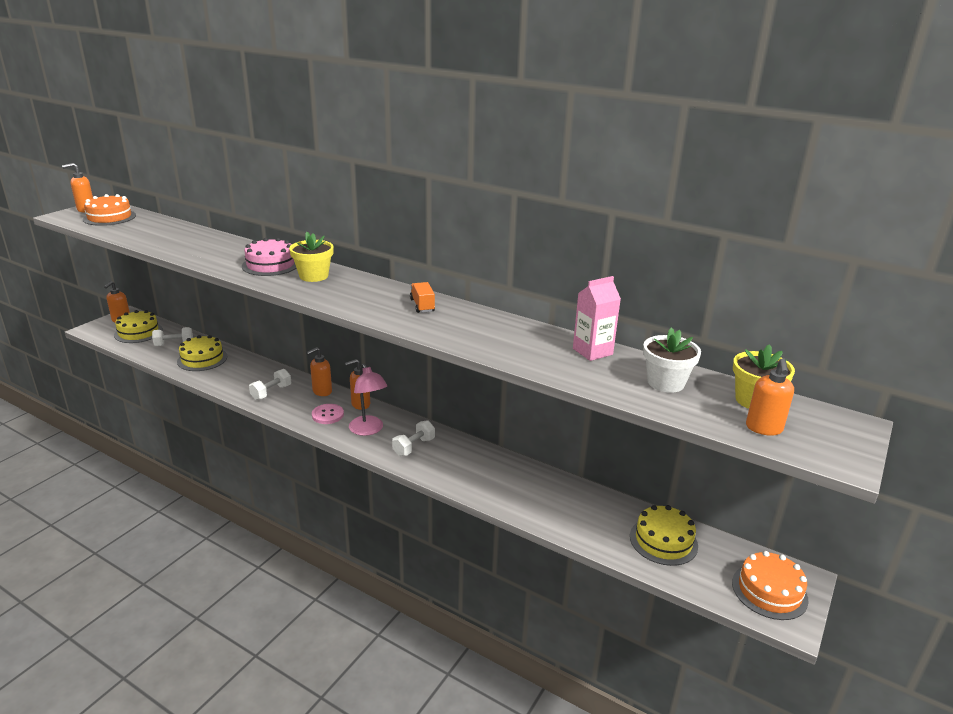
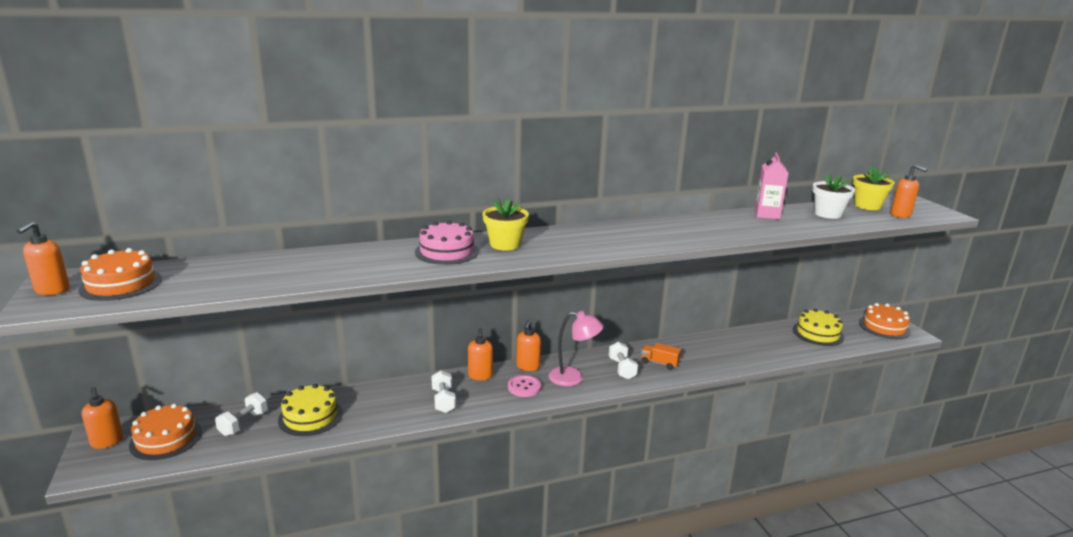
camera: 50 degrees left, 5 degrees down
(138, 332) = (166, 438): yellow cake -> orange cake
(422, 305) = (628, 230): orange truck -> orange truck (659, 363)

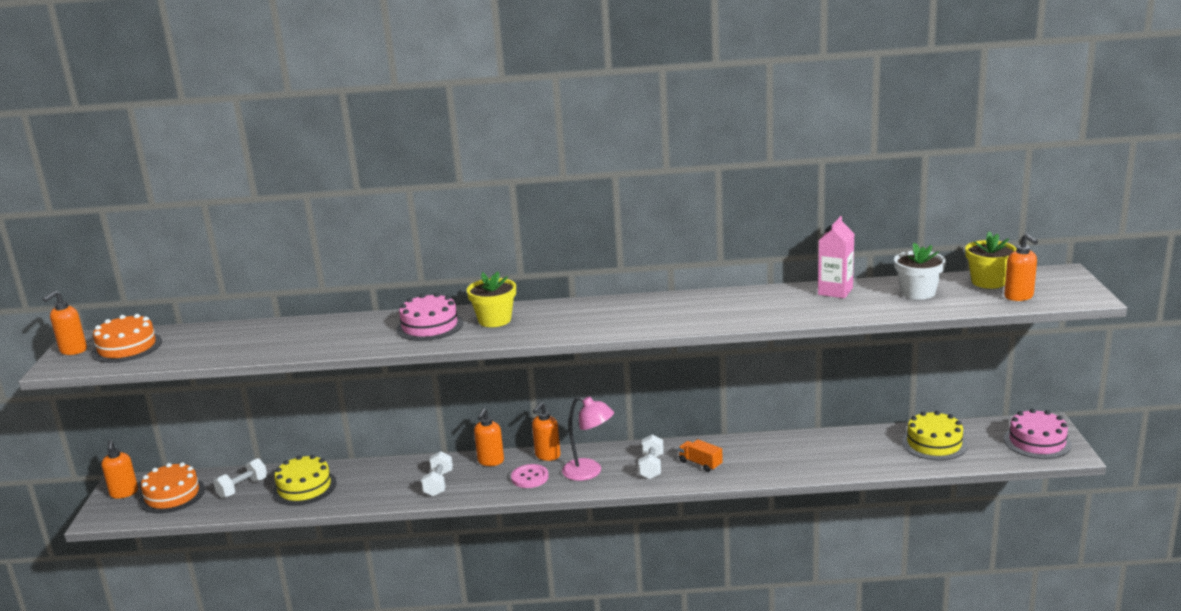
camera: 20 degrees right, 0 degrees up
(884, 327) = (1037, 442): orange cake -> pink cake

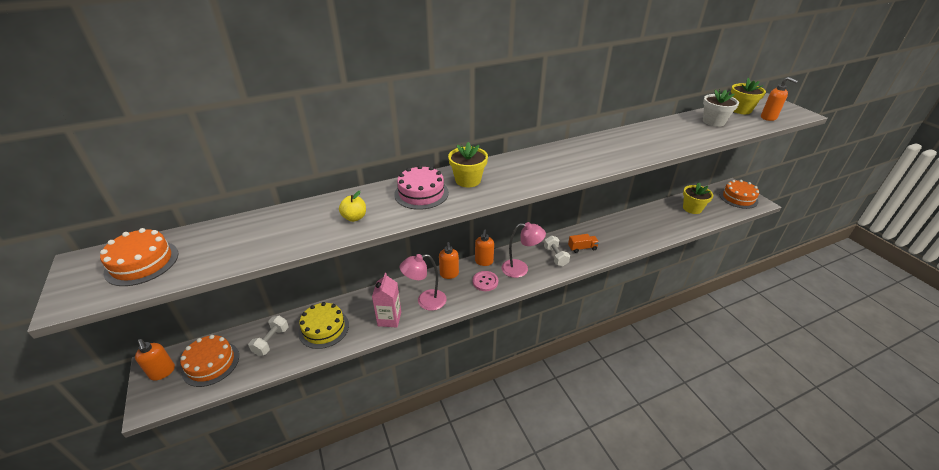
camera: 25 degrees left, 15 degrees up
(73, 350) = (79, 278): orange soap dispenser -> none
(340, 338) = (354, 217): none -> yellow apple
(438, 484) = (425, 301): white dumbbell -> pink lamp
(700, 464) = (582, 248): orange truck -> orange truck turned 150 degrees clockwise
(835, 291) = (667, 126): pink carton -> pink carton (389, 319)
(934, 443) = (692, 208): yellow cake -> yellow flower pot
(1037, 442) = (738, 198): pink cake -> orange cake

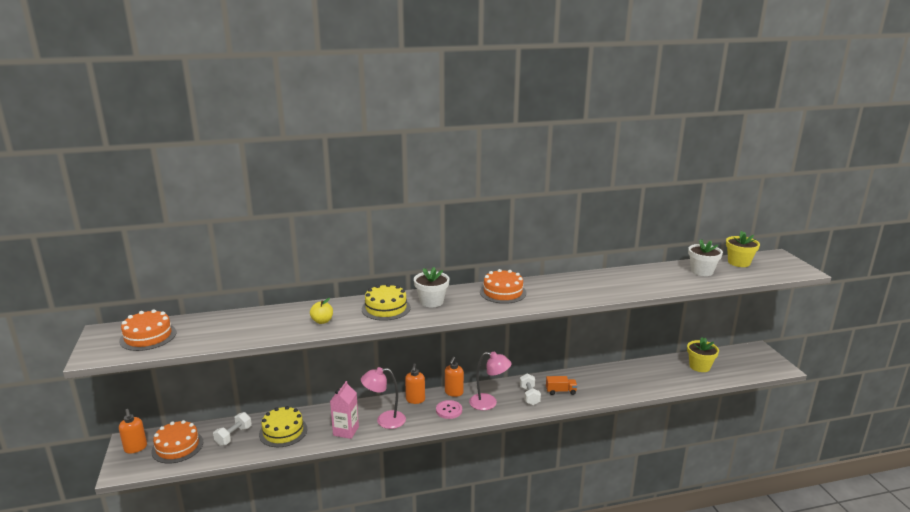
camera: 10 degrees right, 15 degrees down
(421, 193) = (386, 308): pink cake -> yellow cake
(468, 180) = (431, 301): yellow flower pot -> white flower pot
(738, 198) = (759, 361): orange cake -> orange cake (503, 292)
(768, 118) = (764, 272): orange soap dispenser -> none

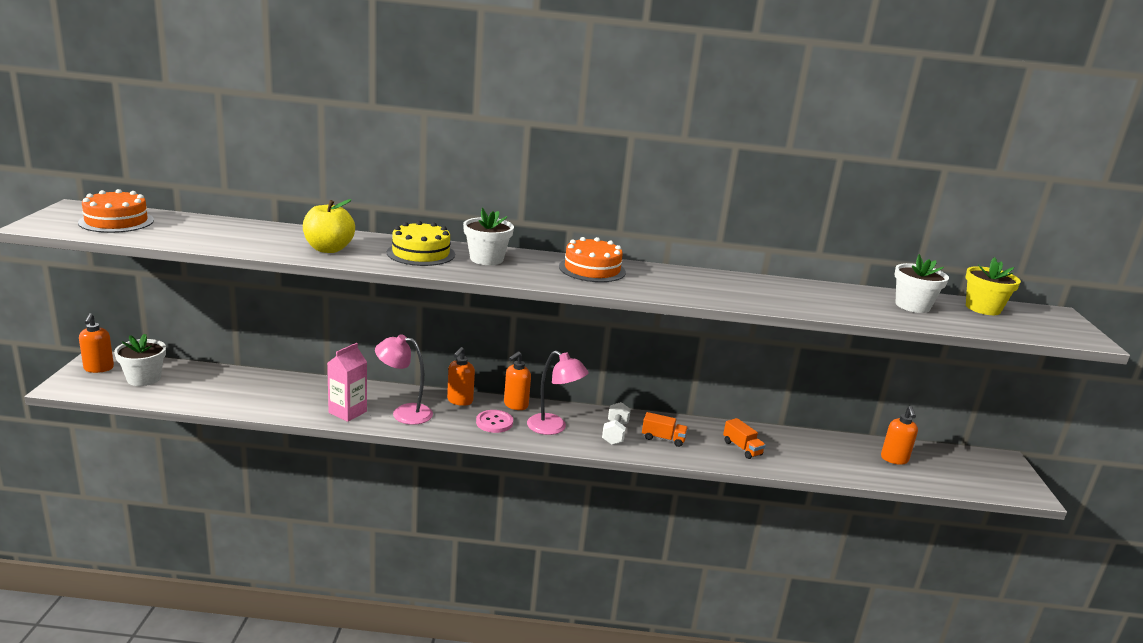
camera: 15 degrees right, 0 degrees up
(177, 446) = (144, 378): orange cake -> white flower pot
(234, 436) = (214, 384): white dumbbell -> none
(283, 431) = (273, 394): yellow cake -> none
(322, 321) = (328, 249): yellow apple -> yellow apple, size x1.62
(611, 384) = (742, 448): none -> orange truck
(699, 366) = (894, 459): yellow flower pot -> orange soap dispenser

